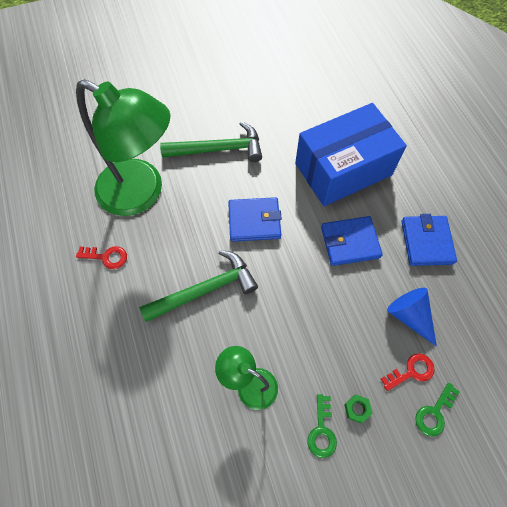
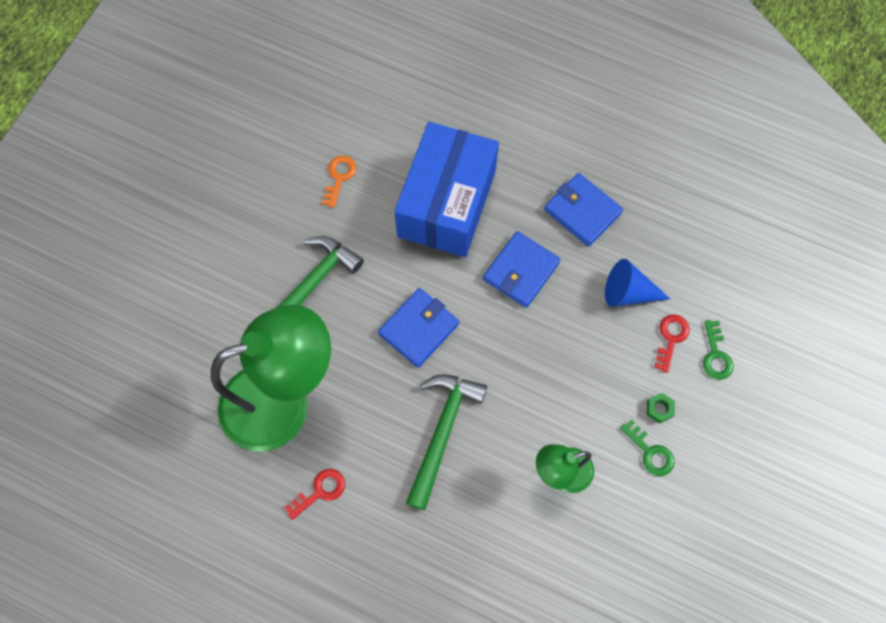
camera: 45 degrees left, 5 degrees up
(295, 109) = (339, 177): none -> orange key

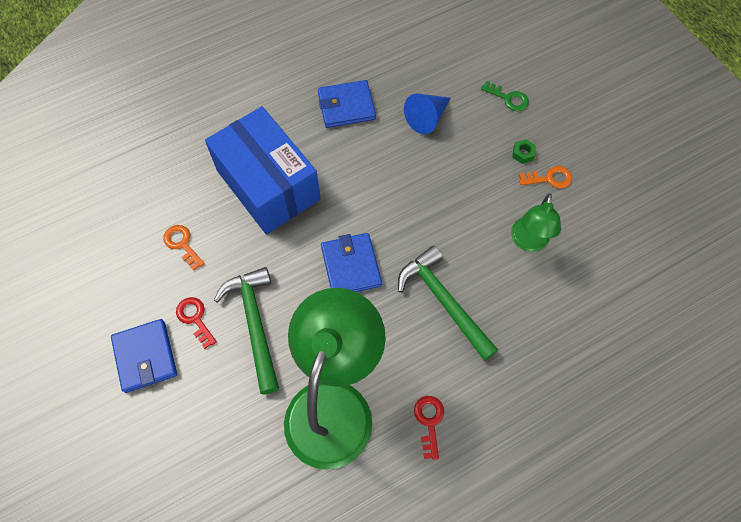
camera: 55 degrees left, 5 degrees down
(521, 271) = (360, 171): blue wallet -> blue wallet (145, 357)
(650, 452) = (549, 178): green key -> orange key
(671, 338) = (478, 115): red key -> red key (195, 318)

